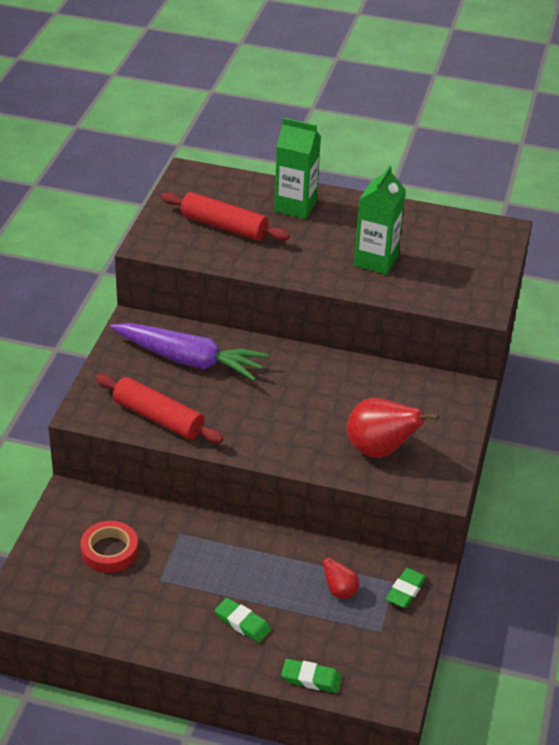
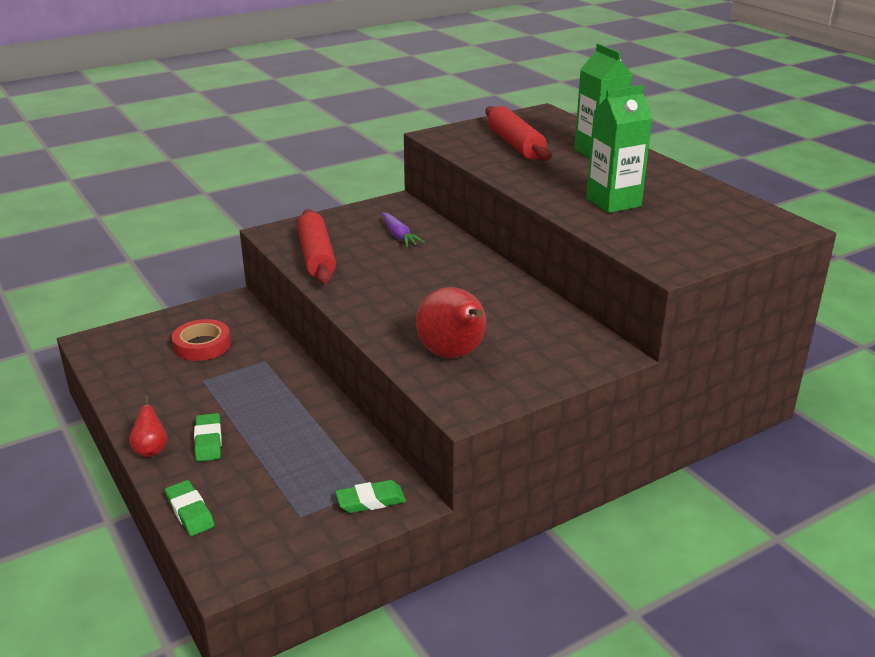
camera: 45 degrees right, 10 degrees down
(189, 360) = (399, 236): purple carrot -> purple carrot, size x0.49
(339, 591) = (316, 466): red pear -> red pear (151, 450)

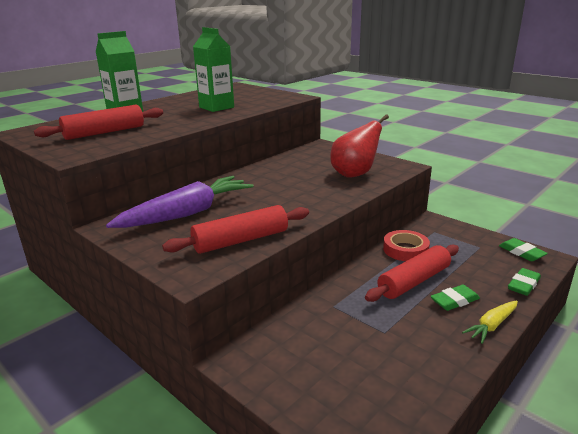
camera: 105 degrees left, 5 degrees down
(151, 450) = (492, 325): red pear -> yellow carrot
(202, 345) = (330, 353): red tape -> red tape (405, 249)
(265, 425) = (414, 281): none -> red rolling pin
(370, 501) = (444, 230): green eraser -> green eraser (521, 252)
(399, 236) = (187, 213): purple carrot -> purple carrot, size x2.06

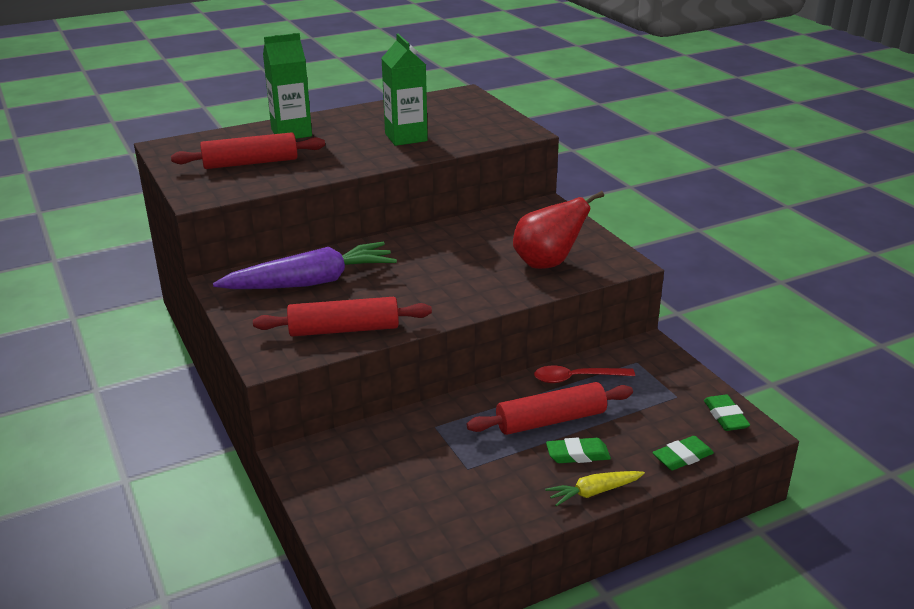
camera: 20 degrees right, 5 degrees up
(405, 249) = (576, 378): red tape -> red spoon

